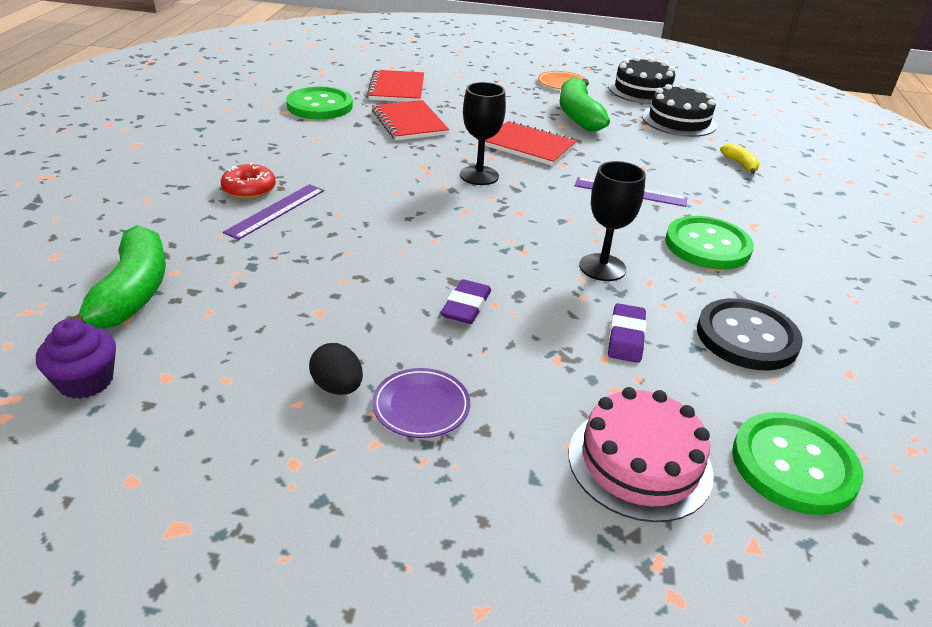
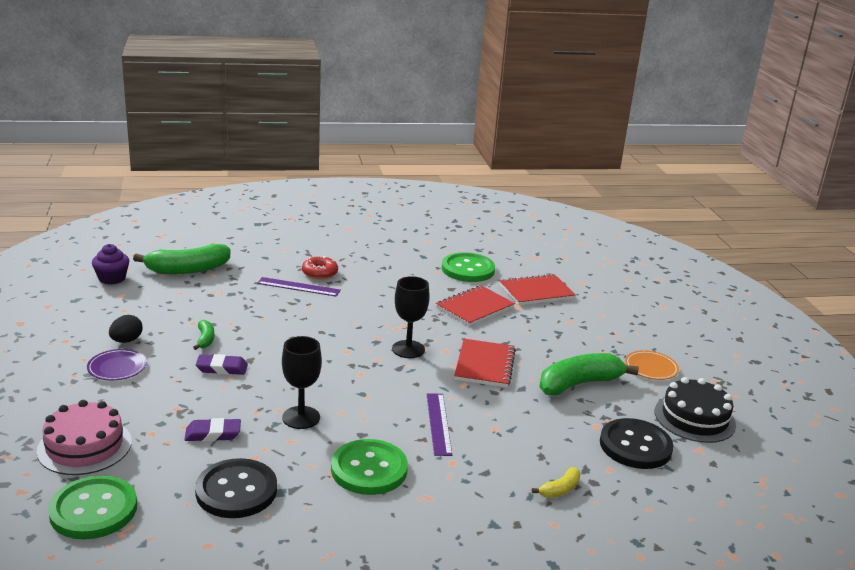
camera: 70 degrees right, 10 degrees down
(378, 309) = (205, 339): none -> green banana
(679, 120) = (635, 446): black cake -> black button

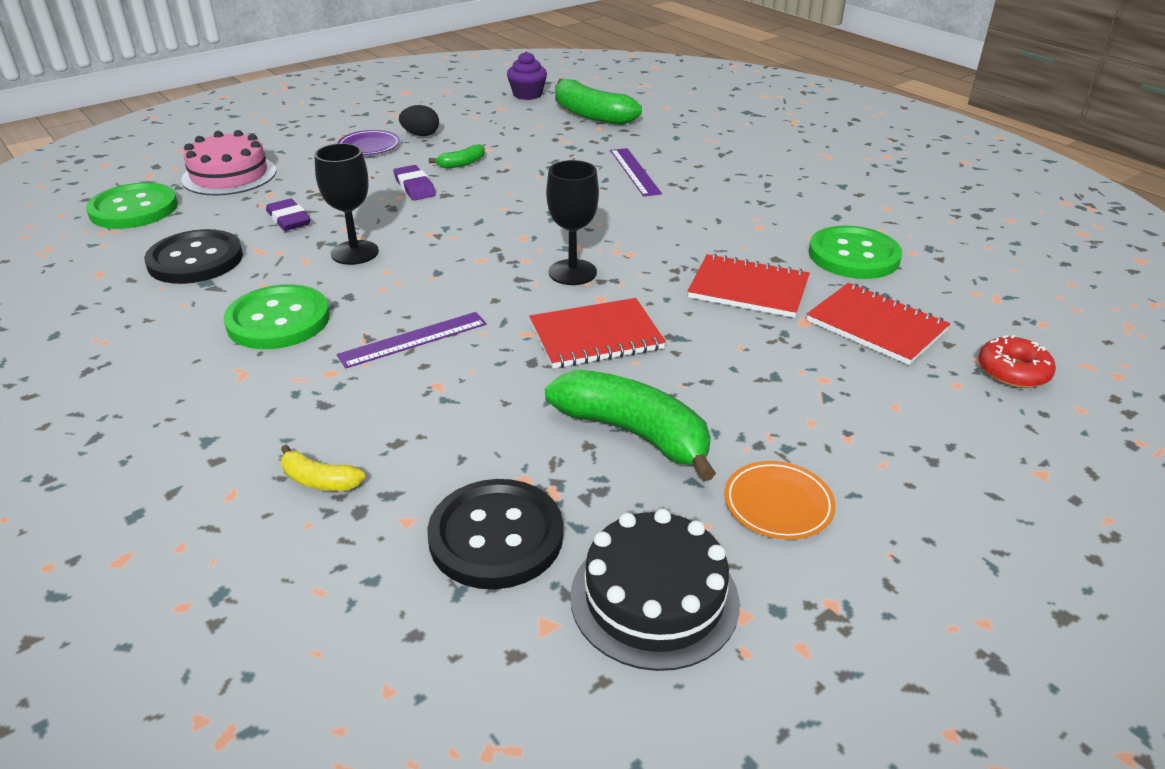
camera: 65 degrees right, 10 degrees up
(320, 273) = (685, 172): red donut -> red donut (1013, 372)

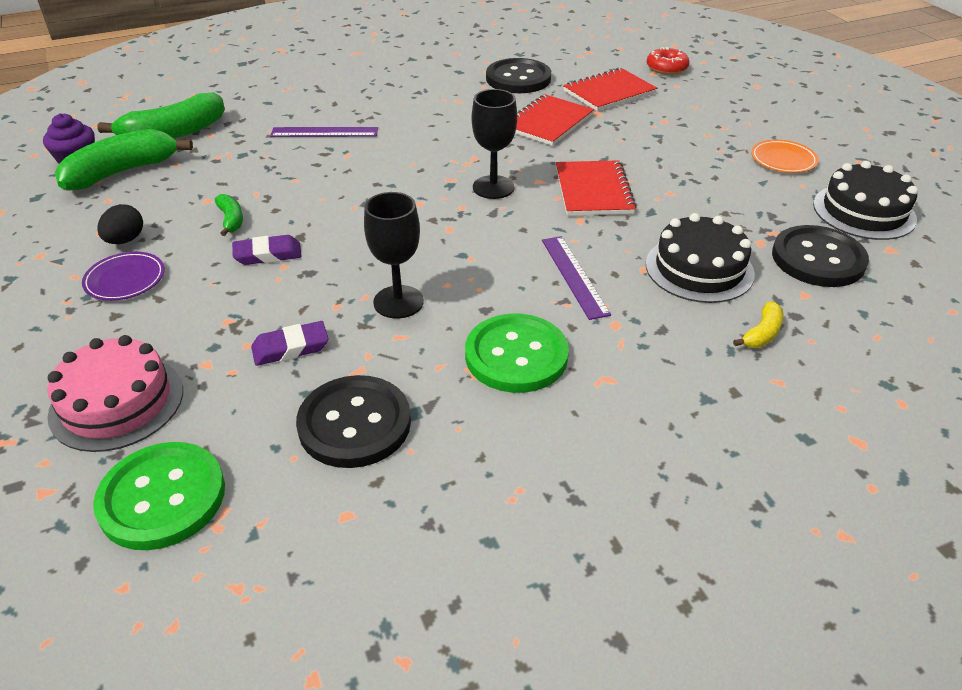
camera: 75 degrees left, 5 degrees up
(446, 426) = (699, 269): none -> black cake
(634, 433) = (714, 194): green banana -> green banana (122, 172)
(853, 256) = (518, 78): green button -> black button

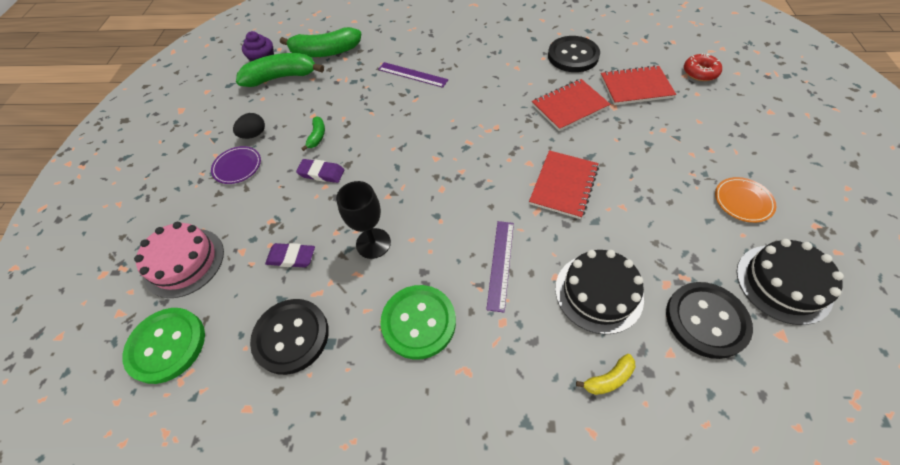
camera: 30 degrees right, 15 degrees up
(493, 187) = (493, 159): black goblet -> none

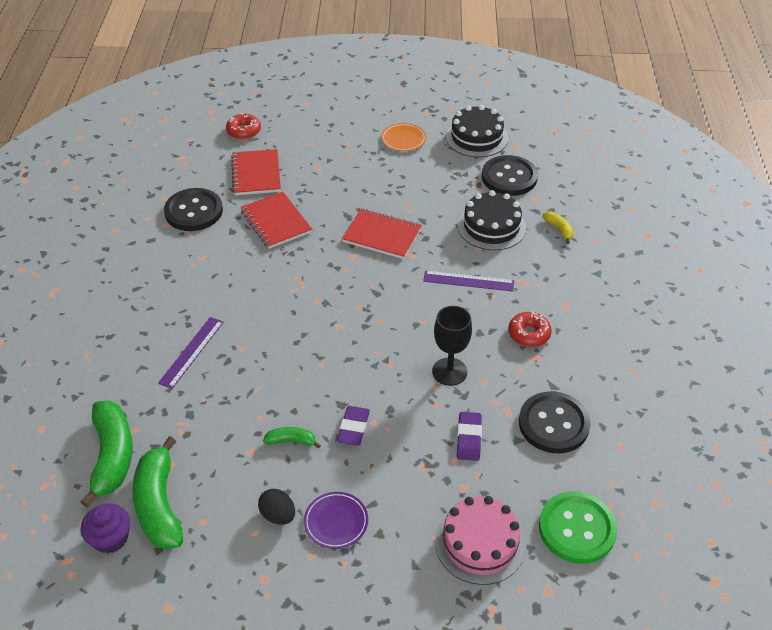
camera: 95 degrees left, 10 degrees down
(418, 322) = (529, 334): green button -> red donut

